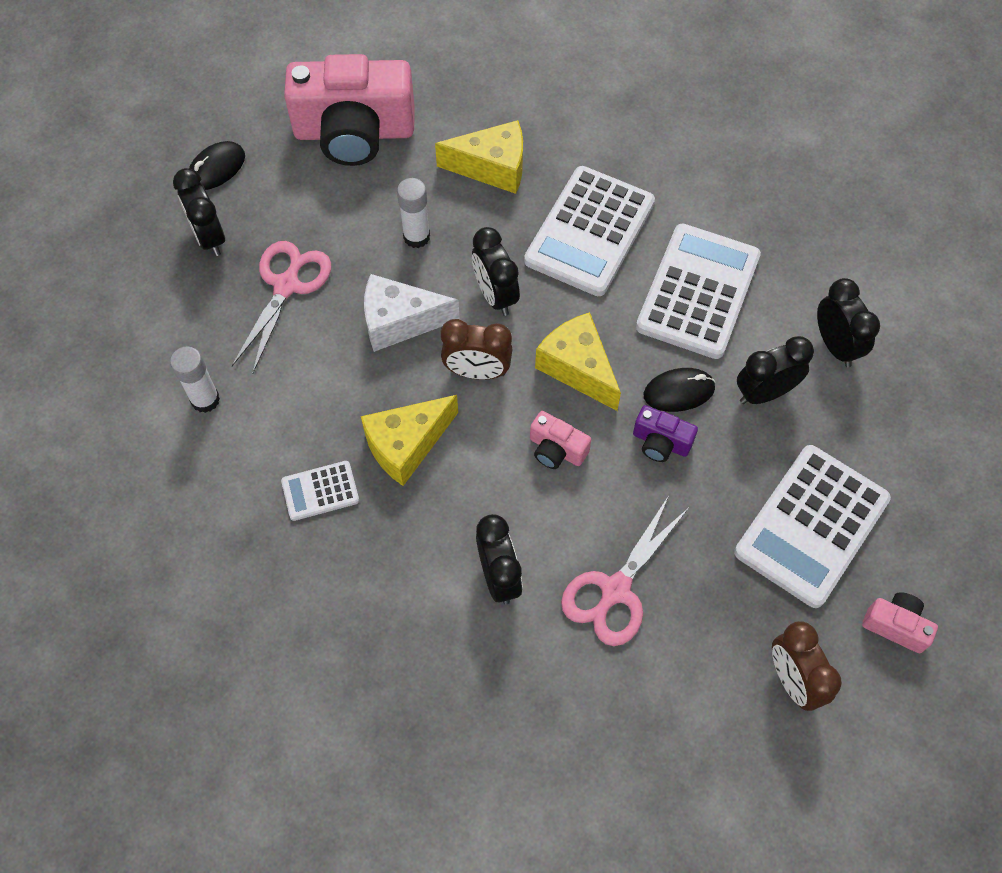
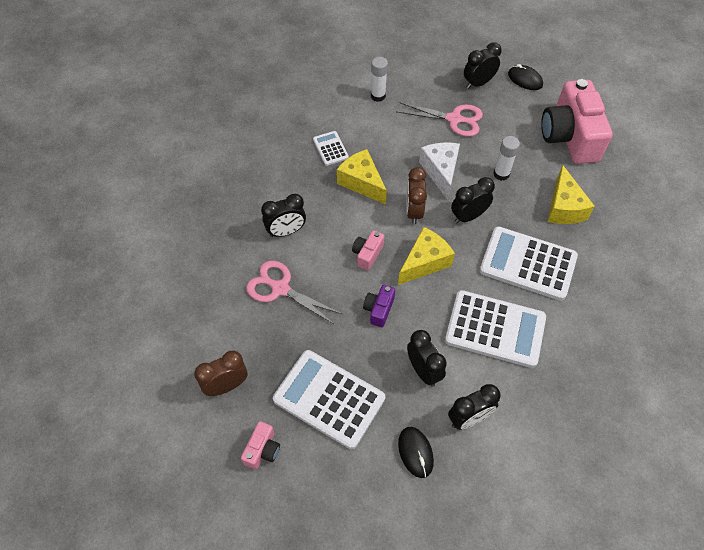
camera: 85 degrees right, 5 degrees down
(679, 392) = (416, 319): black mouse -> black mouse (415, 452)

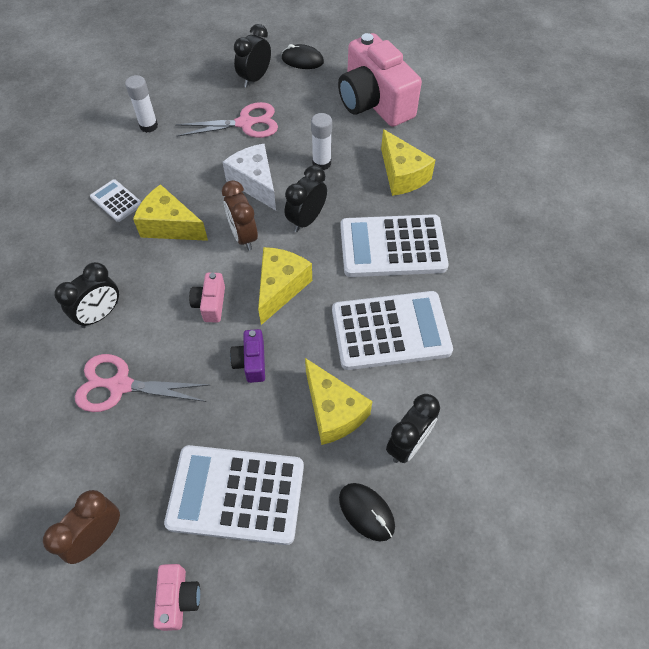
camera: 25 degrees left, 0 degrees up
(423, 371) = (333, 411): black clock -> yellow cheese

